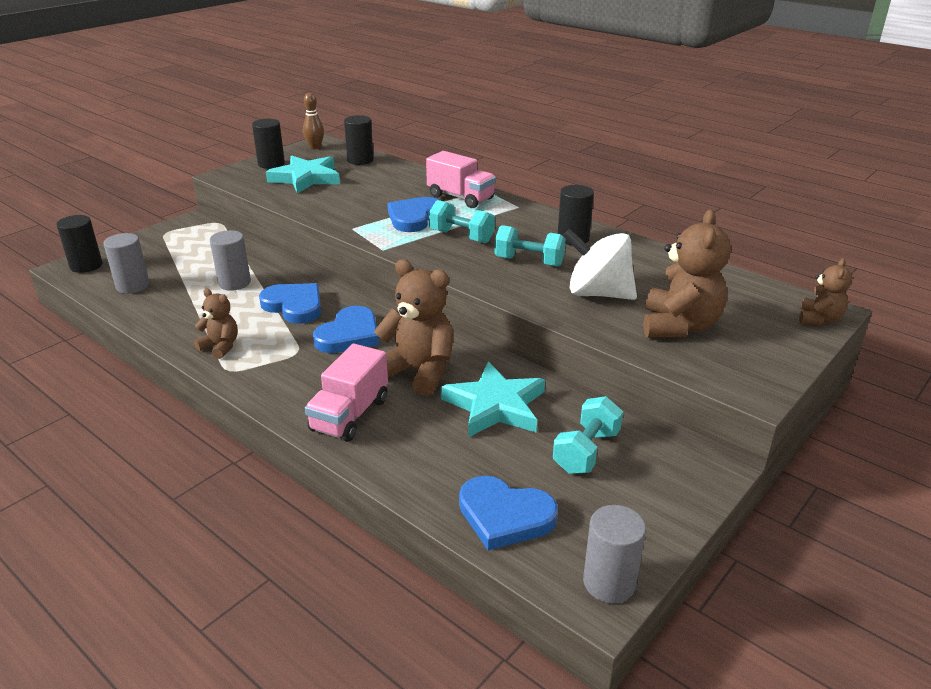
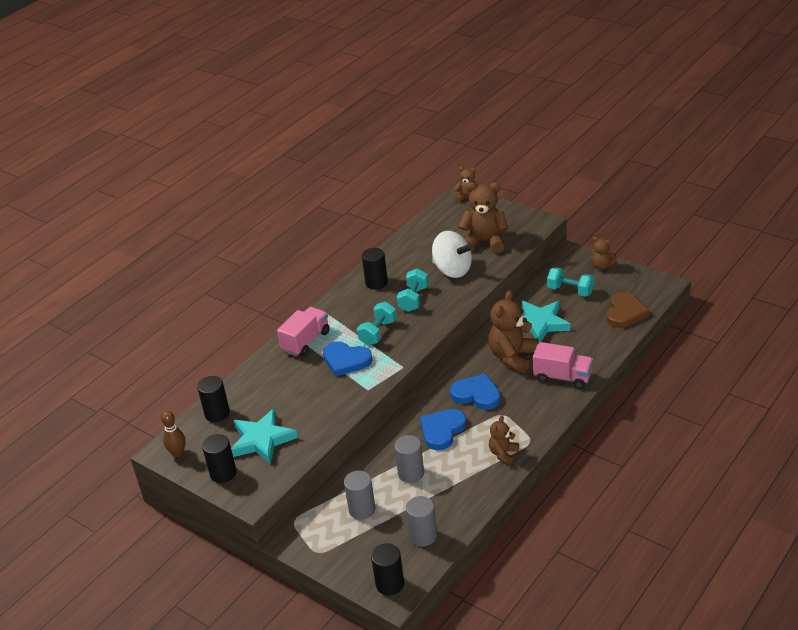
camera: 90 degrees left, 5 degrees up
(505, 516) = (625, 313): blue heart -> brown heart
(598, 293) = (452, 270): white spinning top -> white spinning top turned 75 degrees counterclockwise
(609, 583) = (654, 282): grey cylinder -> grey cylinder (362, 509)
(668, 506) = (602, 266): none -> brown teddy bear

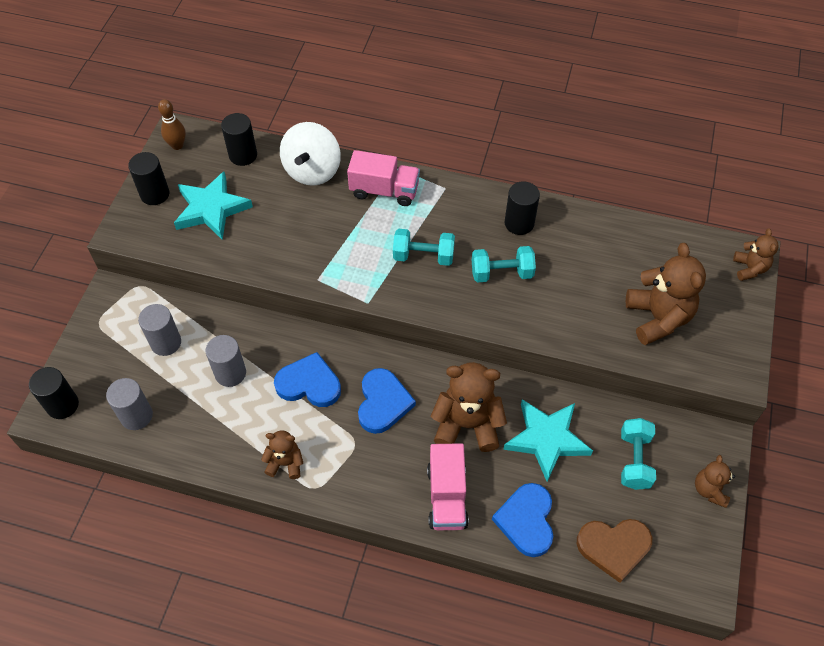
camera: 65 degrees right, 20 degrees up
(346, 360) = (362, 241): blue heart -> blue heart (526, 521)
(452, 270) = (579, 298): white spinning top -> white spinning top (312, 171)

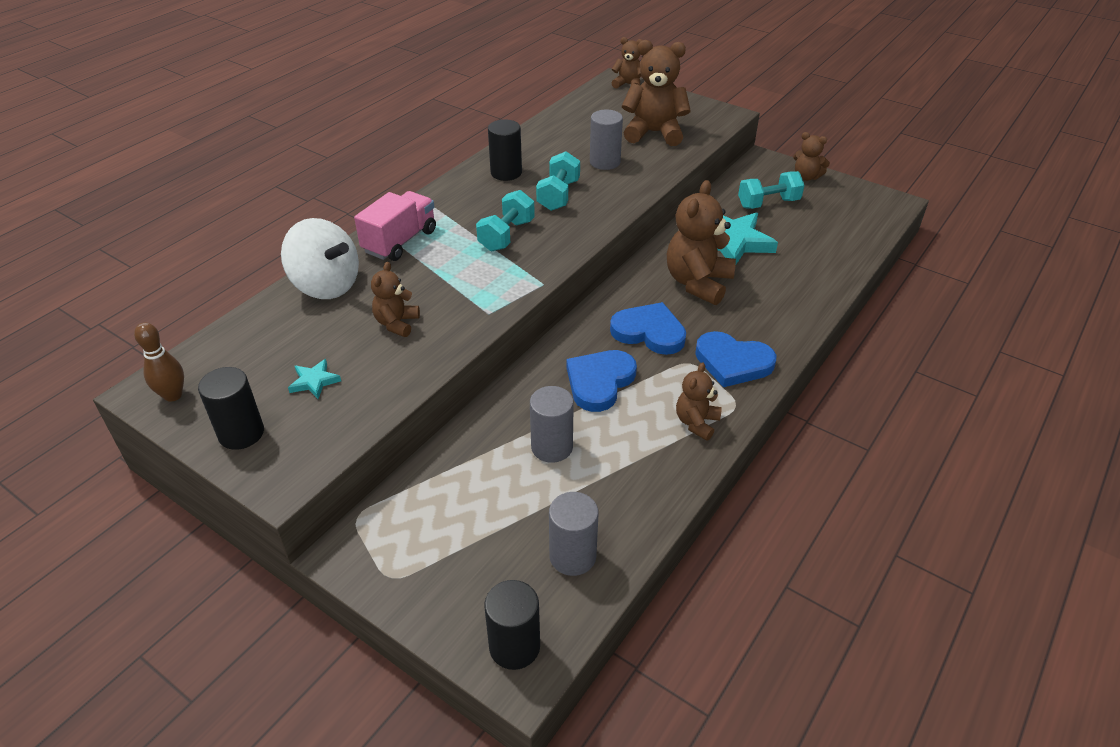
camera: 70 degrees left, 15 degrees down
(166, 343) = (471, 504): grey cylinder -> grey cylinder (605, 162)
(211, 209) = (314, 381): turquoise star -> turquoise star, size x0.46
(243, 155) = (249, 337): black cylinder -> none
(285, 228) = (396, 323): none -> brown teddy bear
(447, 497) = (773, 314): pink truck -> none
(526, 521) = (811, 273): blue heart -> blue heart (733, 362)
(614, 547) = (848, 234): brown heart -> none
(634, 460) = (768, 203): turquoise dumbbell -> turquoise dumbbell turned 45 degrees counterclockwise

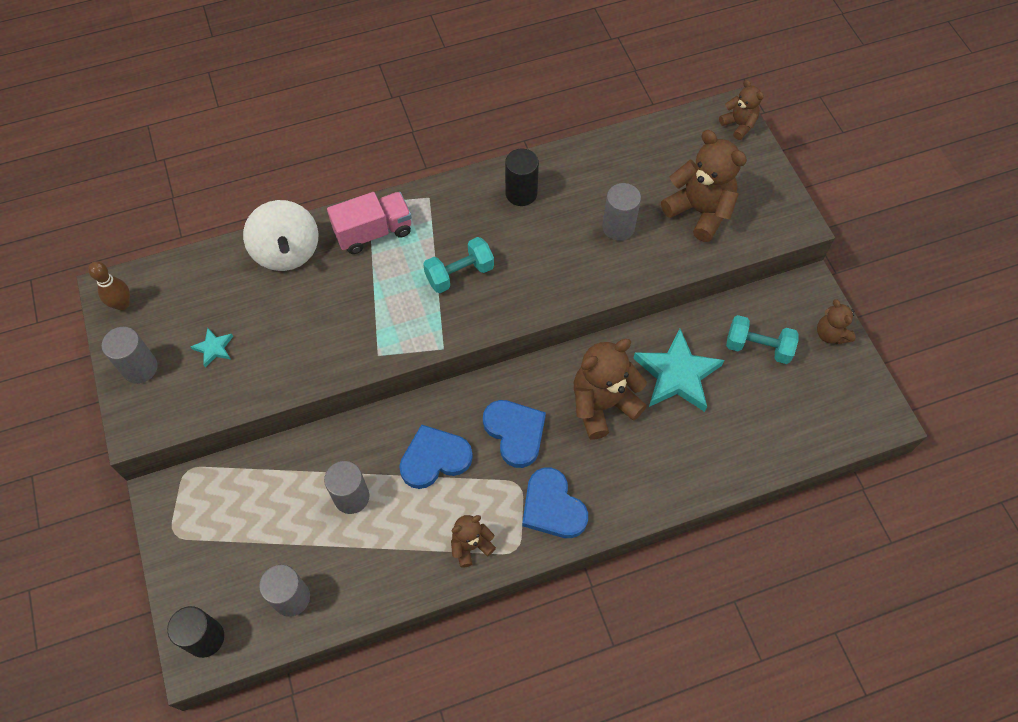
camera: 35 degrees right, 20 degrees up
(241, 433) = (140, 368): black cylinder -> grey cylinder
(396, 323) = (306, 324): brown teddy bear -> none
(558, 195) = (541, 249): turquoise dumbbell -> none

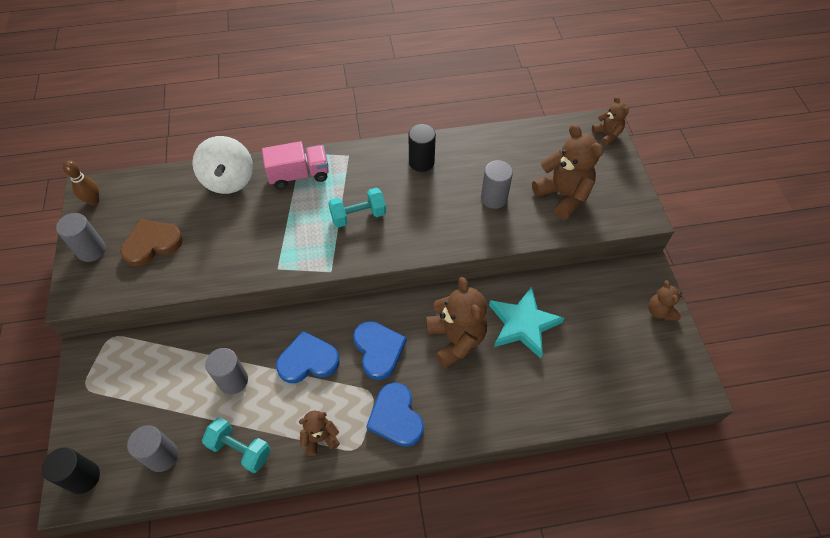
camera: 10 degrees right, 5 degrees down
(214, 348) = (152, 244): turquoise star -> brown heart
(602, 405) = (456, 339): brown teddy bear -> brown teddy bear turned 90 degrees clockwise
(758, 347) = (595, 312): turquoise dumbbell -> turquoise dumbbell (240, 449)

